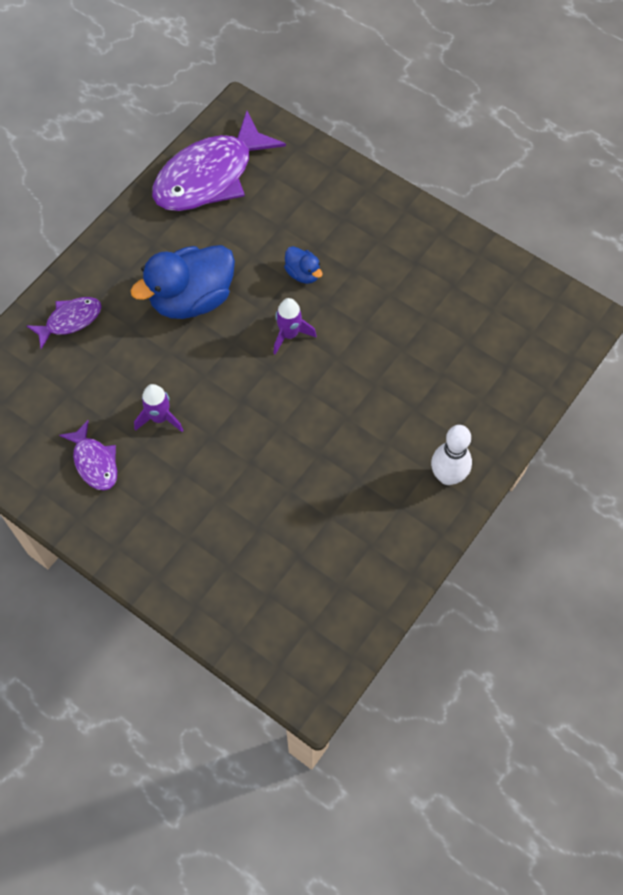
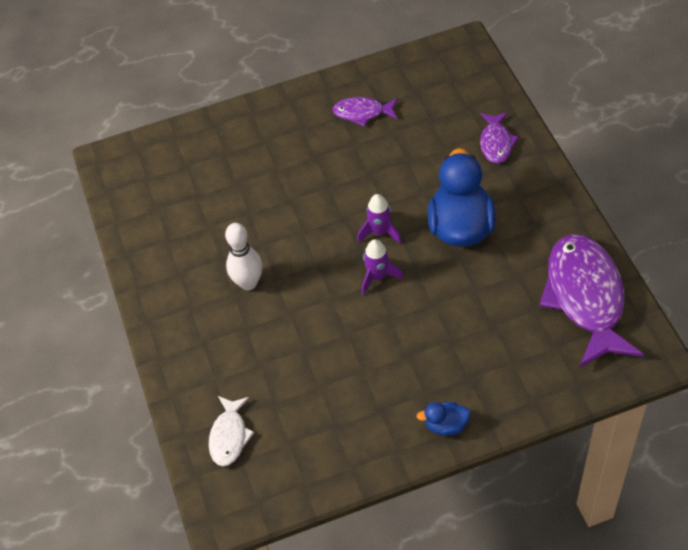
camera: 130 degrees right, 10 degrees down
(160, 418) = (368, 163): purple rocket -> purple rocket (380, 232)
(303, 273) = (430, 316): blue duck -> blue duck (446, 425)
(447, 476) = (175, 317): white bowling pin -> white bowling pin (248, 283)
(521, 355) = (229, 436): none -> white fish

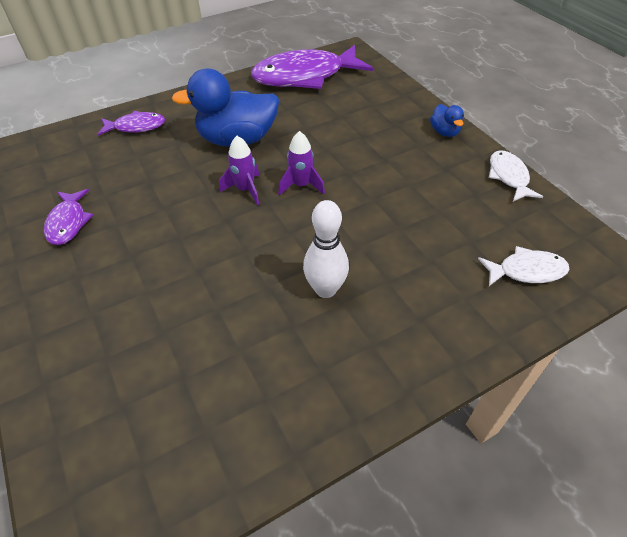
camera: 105 degrees left, 5 degrees down
(356, 467) = (508, 177): none -> white fish

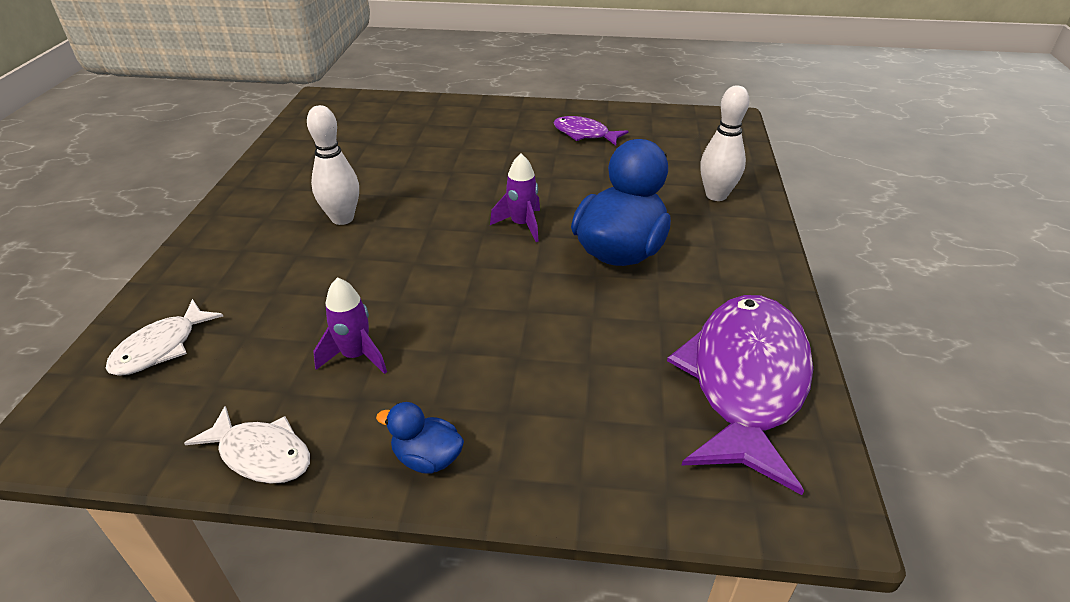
camera: 125 degrees right, 10 degrees down
(136, 127) = (716, 195): purple fish -> white bowling pin
(301, 185) = (484, 261): purple rocket -> purple rocket (356, 356)

